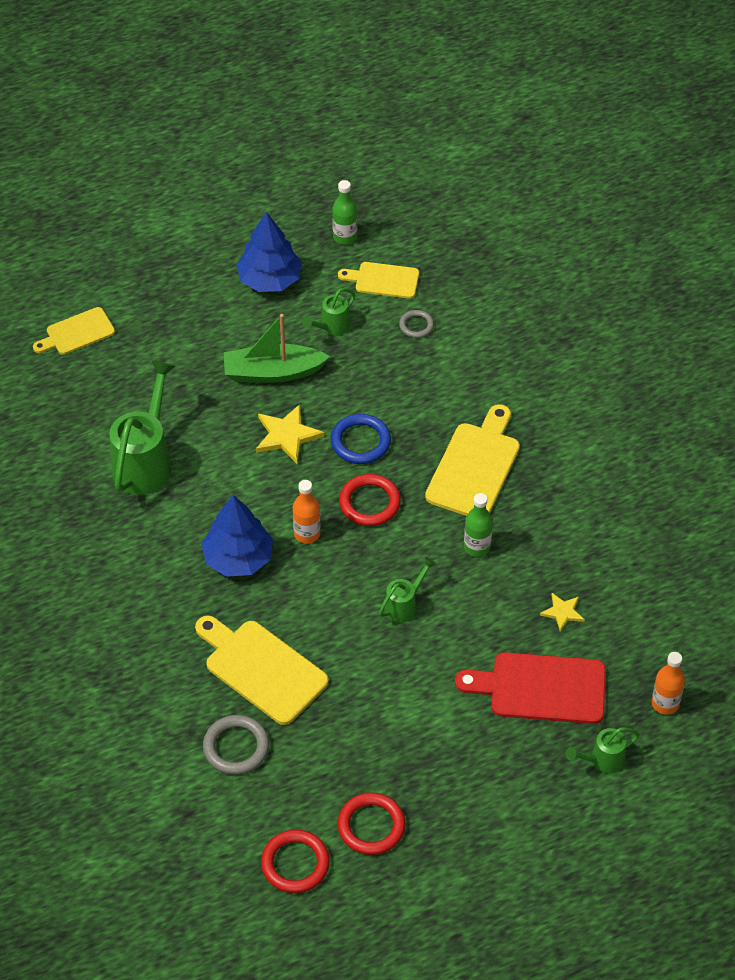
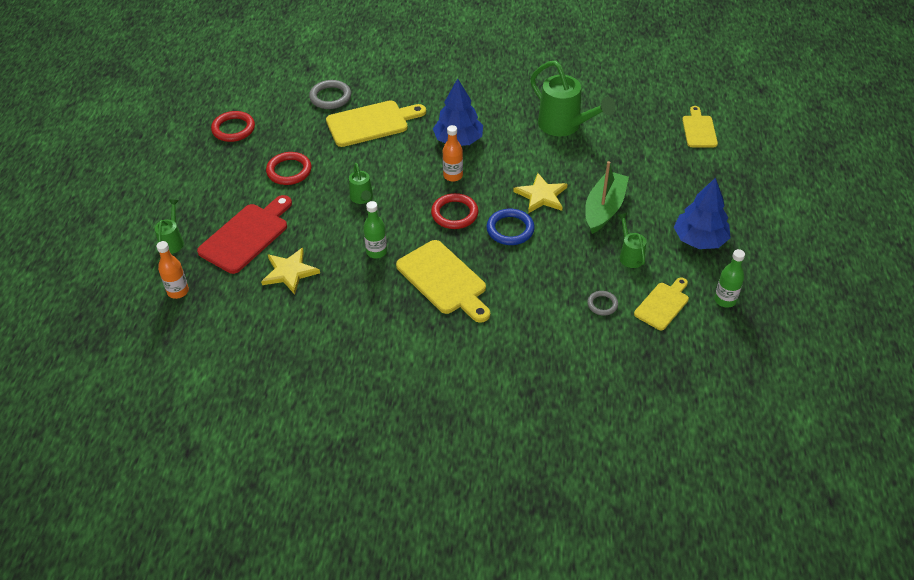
camera: 120 degrees right, 5 degrees down
(295, 863) = (241, 94): red ring -> red ring (289, 171)
(562, 612) = (289, 272): yellow star -> yellow star, size x1.67

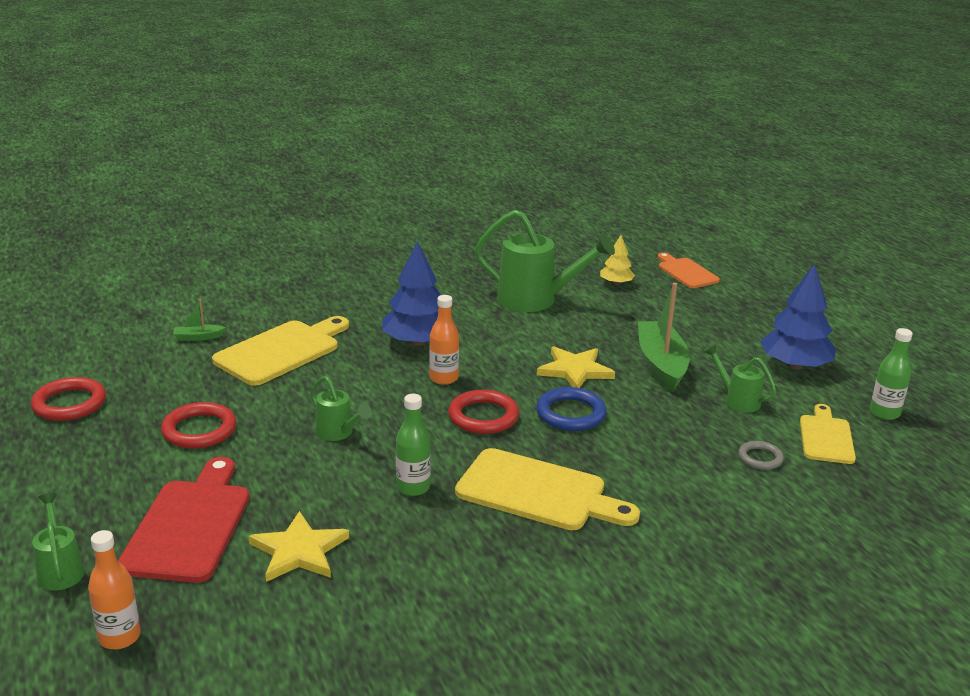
camera: 30 degrees left, 20 degrees down
(330, 97) = (198, 337): grey ring -> green boat
(636, 126) = (616, 283): none -> yellow tree
(699, 130) = (686, 272): yellow cutting board -> orange cutting board

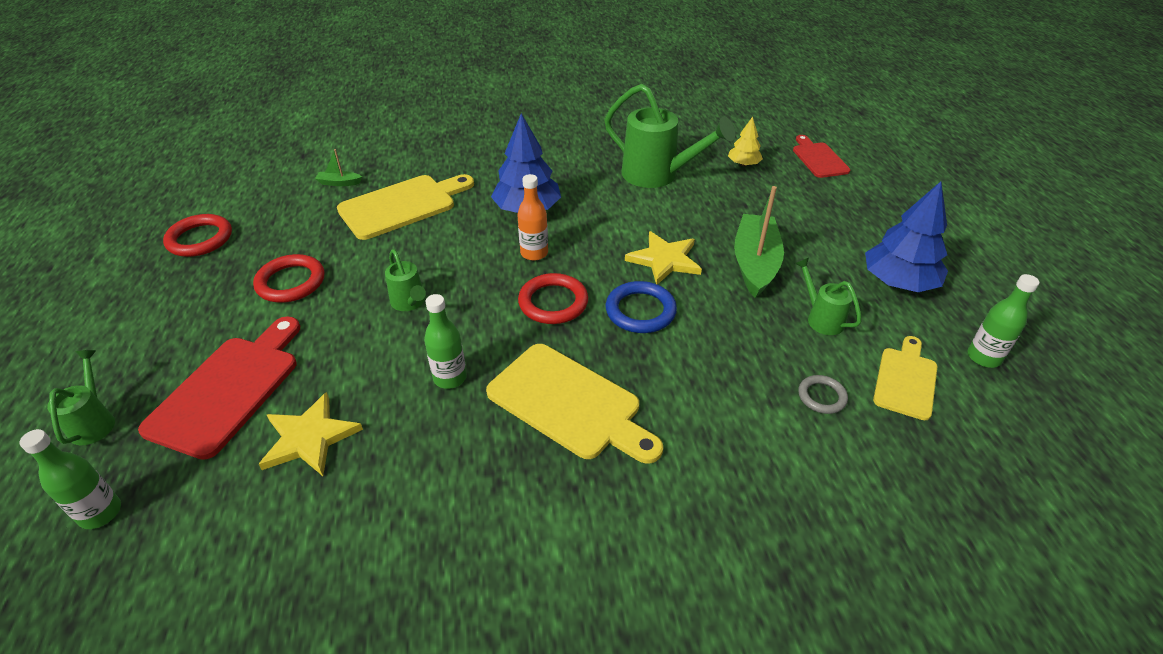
camera: 15 degrees right, 15 degrees up
(119, 637) = (100, 513): orange bottle -> green bottle
(686, 272) = (818, 159): orange cutting board -> red cutting board

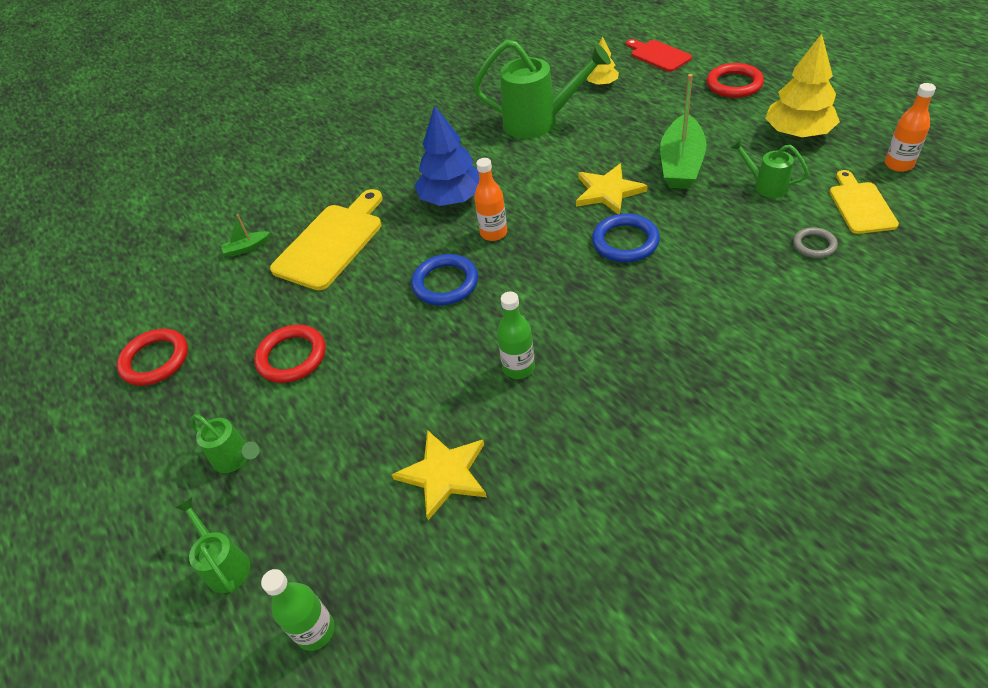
camera: 20 degrees left, 5 degrees up
(228, 389) = (328, 474): red cutting board -> none
(410, 303) = (423, 324): green watering can -> green watering can (235, 458)
(457, 277) = (445, 283): none -> blue ring
(553, 302) = (548, 267): red ring -> red ring (734, 84)
(569, 403) = (634, 340): yellow cutting board -> none
(755, 263) = (681, 164): green boat -> green boat turned 150 degrees counterclockwise
(898, 282) = (797, 133): blue tree -> yellow tree
(983, 357) = (898, 164): green bottle -> orange bottle

